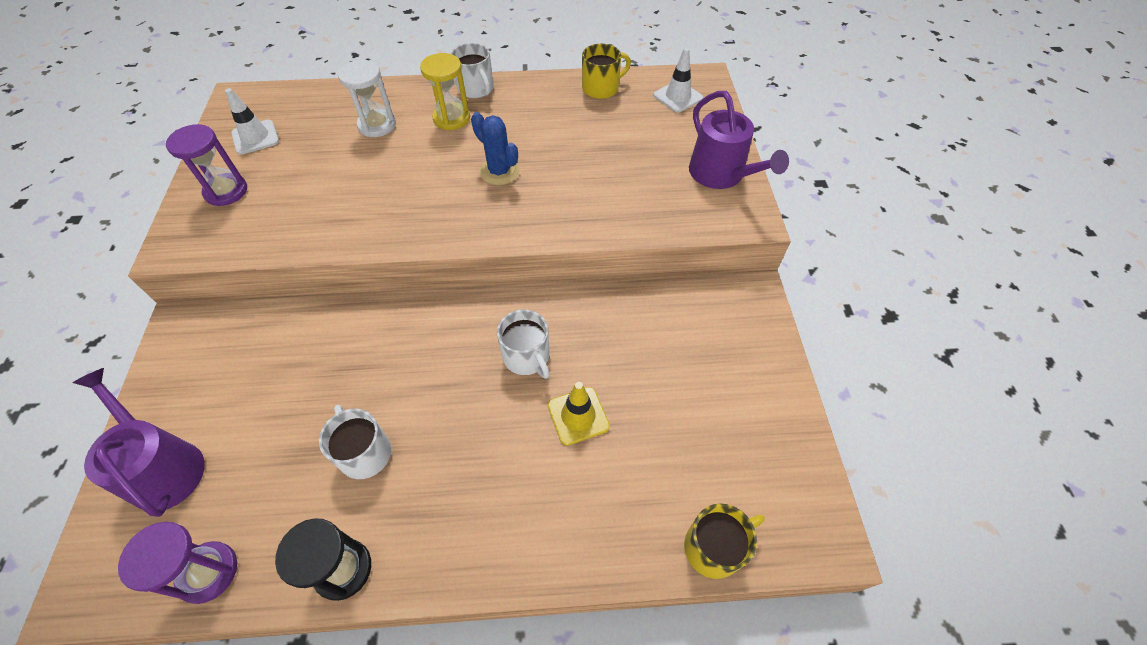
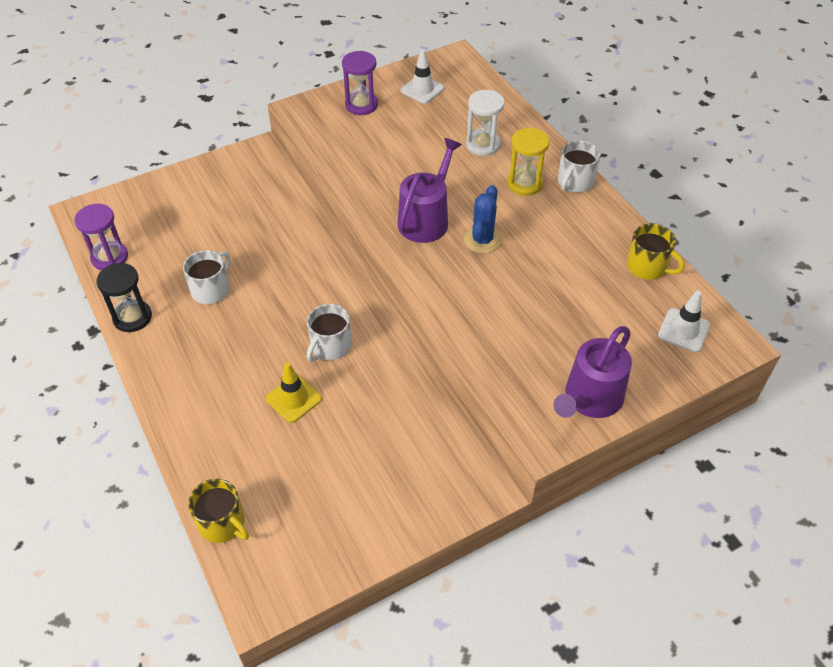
camera: 65 degrees right, 5 degrees down
(164, 467) = (162, 202): purple watering can -> purple watering can (426, 219)

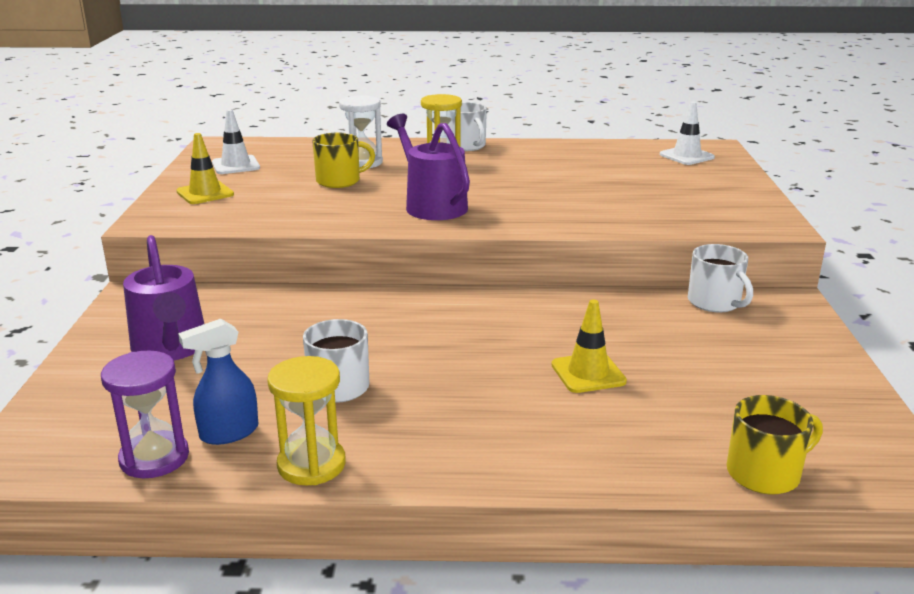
camera: 60 degrees left, 25 degrees down
(132, 317) = (311, 464): black hourglass -> yellow hourglass
(143, 271) = (228, 433): none -> blue spray bottle
(330, 346) = (525, 331): white mug -> white mug (715, 302)
(361, 105) = (205, 193): purple hourglass -> yellow traffic cone
(482, 240) = (494, 191): blue cactus -> none
(590, 399) = (740, 200): purple watering can -> purple watering can (170, 348)
(647, 267) = (602, 149): yellow mug -> yellow mug (339, 181)

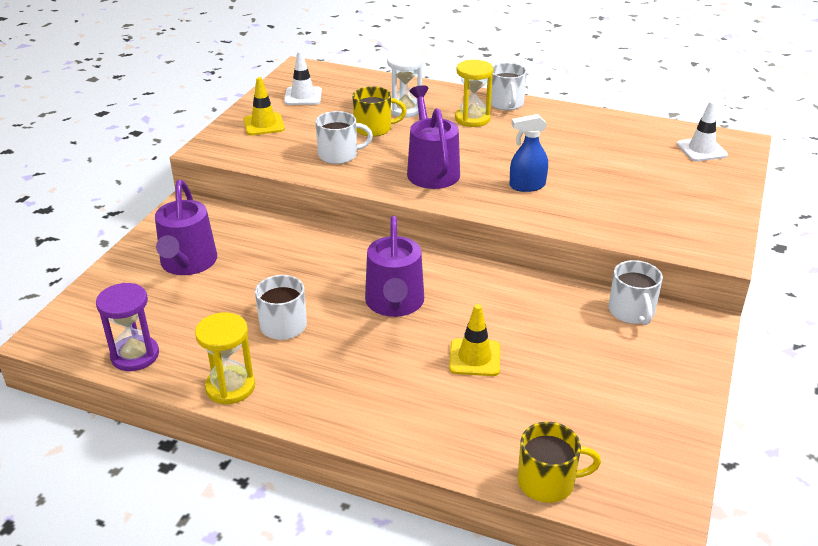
camera: 20 degrees right, 10 degrees up
(228, 433) = (190, 347): blue spray bottle -> blue spray bottle (527, 186)
(316, 207) = (339, 155): none -> white mug
(458, 340) = (394, 303): none -> purple watering can

